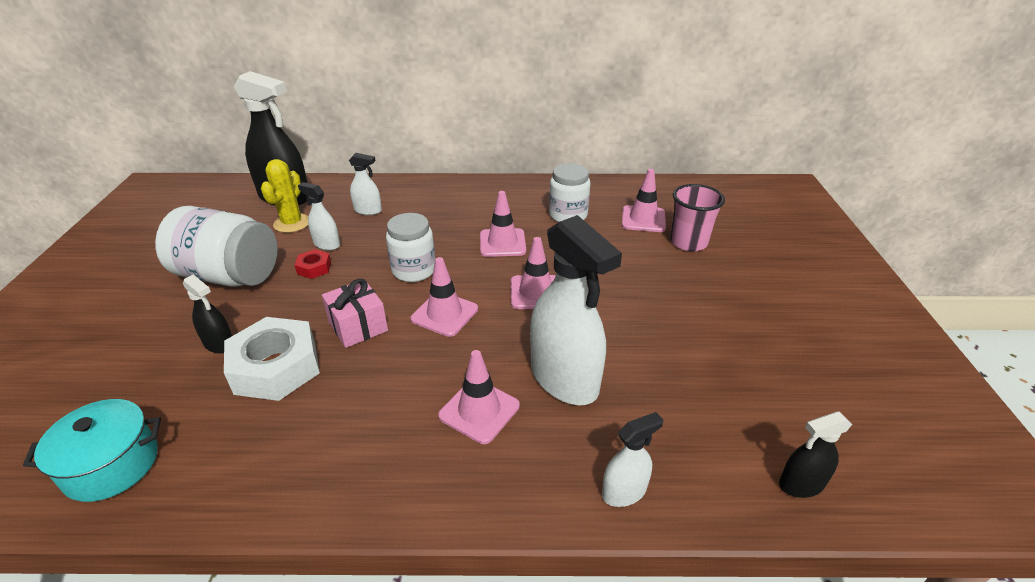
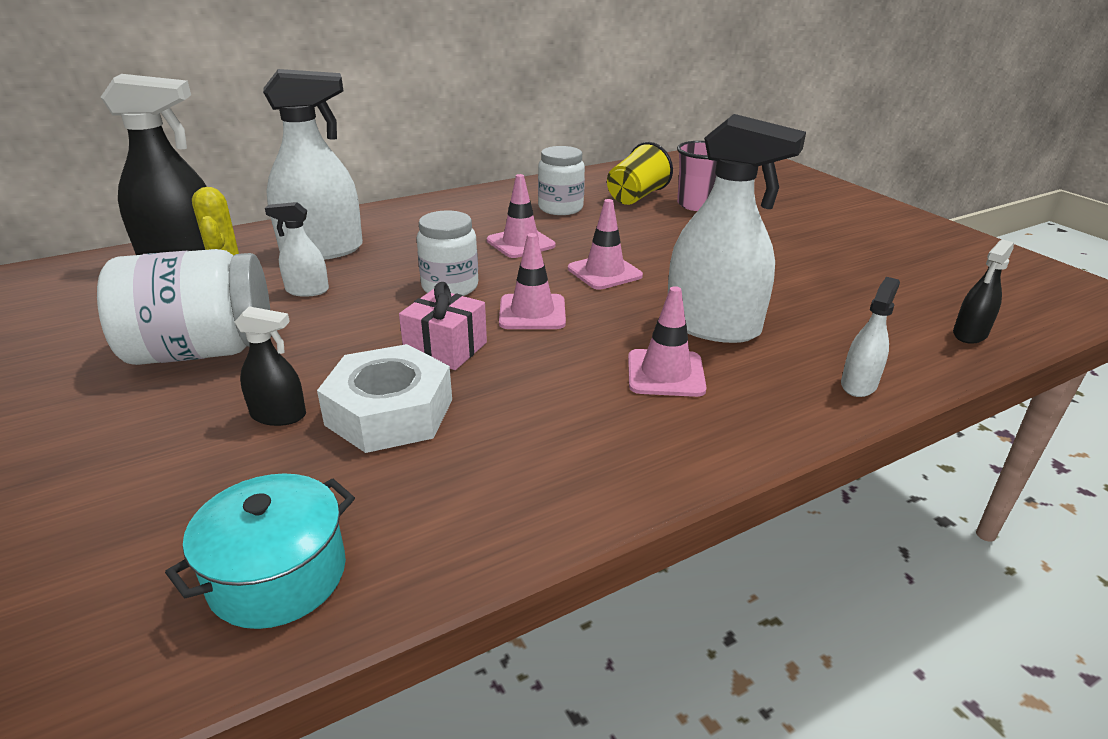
camera: 30 degrees left, 5 degrees down
(314, 268) = (319, 315): red nut -> none
(368, 210) = (322, 250): white spray bottle -> white spray bottle, size x2.07
(643, 219) = (636, 197): pink traffic cone -> yellow cup

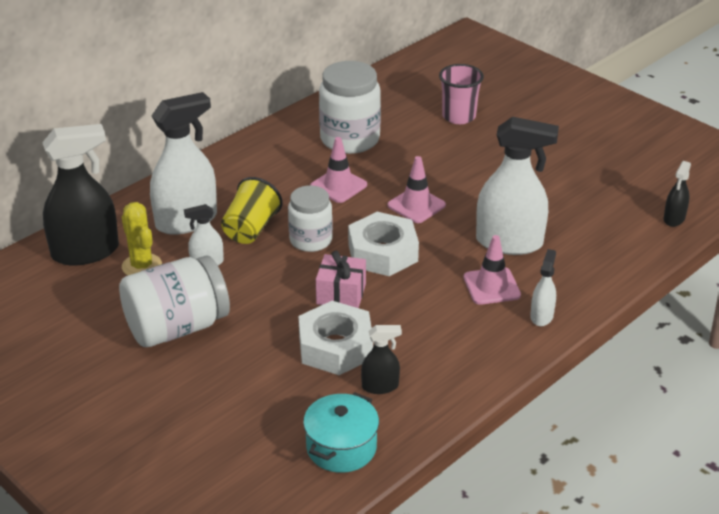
camera: 15 degrees left, 5 degrees up
(279, 415) = (268, 362): black spray bottle -> black spray bottle (380, 386)
(532, 312) = (382, 253): pink traffic cone -> white nut
(560, 208) = (350, 139): white jar -> white jar, size x1.55
(636, 197) = (406, 114): yellow cup -> yellow cup (251, 229)
(858, 384) = (610, 272): white spray bottle -> white spray bottle (541, 316)

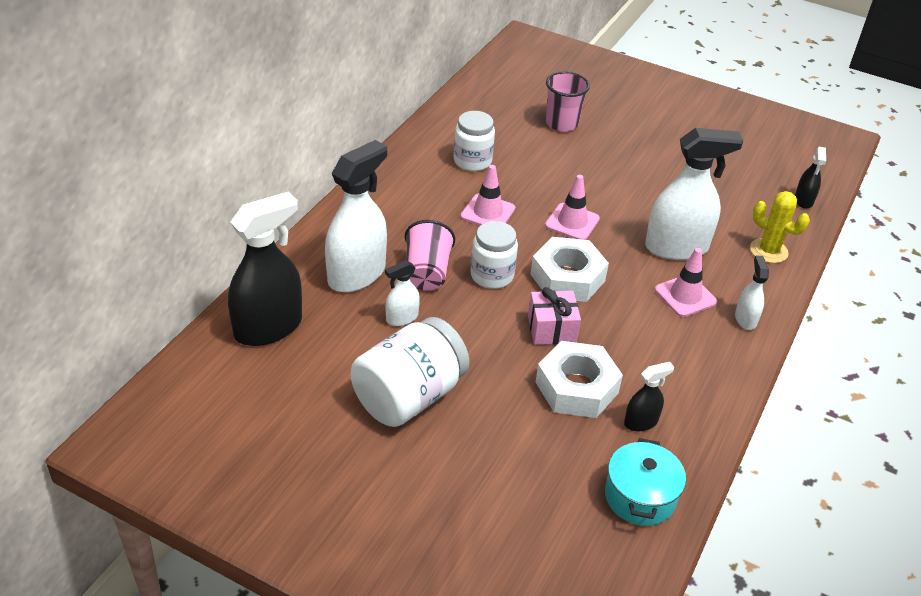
camera: 20 degrees left, 5 degrees up
(142, 266) = (336, 333): yellow cactus -> yellow cactus (768, 251)
(251, 229) = (426, 273): yellow cup -> pink cup
(350, 139) = (472, 161): white jar -> white jar, size x0.65

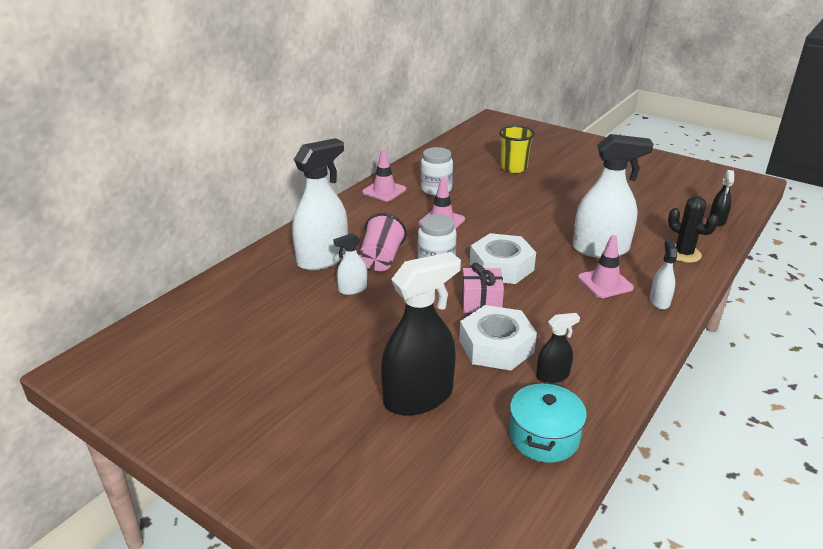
camera: 10 degrees right, 10 degrees down
(268, 327) = (239, 291): black spray bottle -> black spray bottle (418, 397)
(409, 396) = (344, 346): white jar -> none
(562, 123) = (513, 168): pink cup -> yellow cup
(572, 222) = (511, 230): pink traffic cone -> pink traffic cone (384, 191)
(768, 251) = (684, 254): yellow cactus -> black cactus

